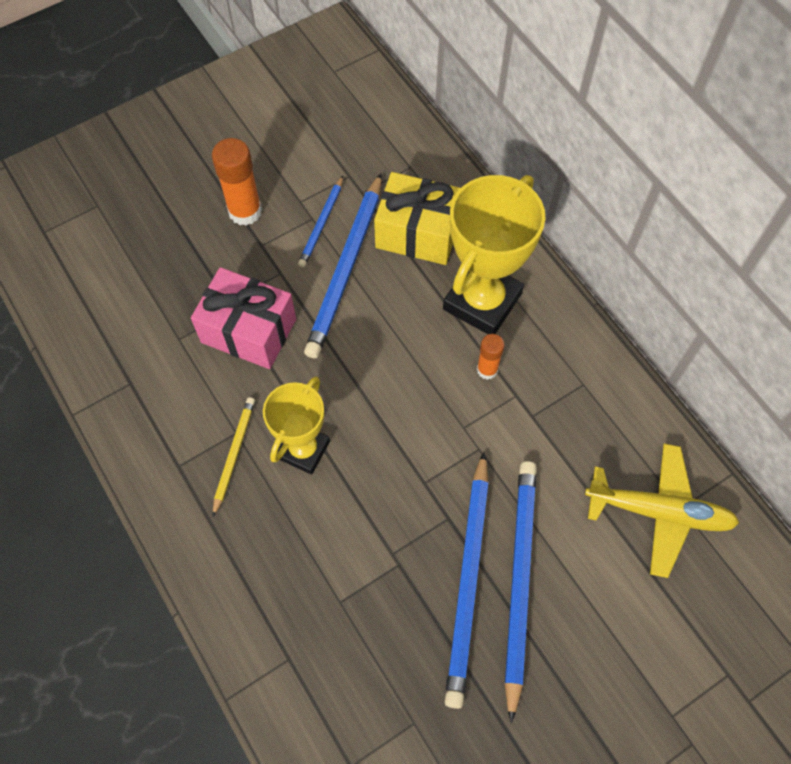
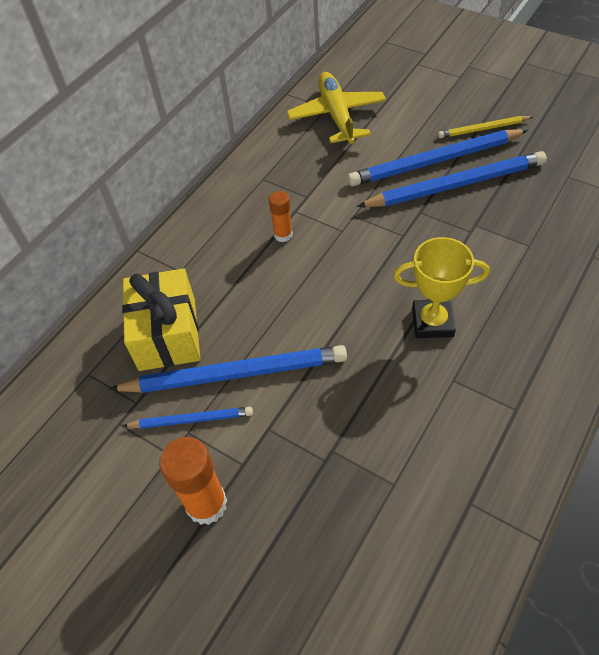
camera: 110 degrees left, 10 degrees down
(234, 454) = (473, 371): yellow pencil -> yellow pencil (483, 129)
(249, 331) = (347, 423): pink gift -> none
(482, 302) = (220, 261): yellow trophy -> none

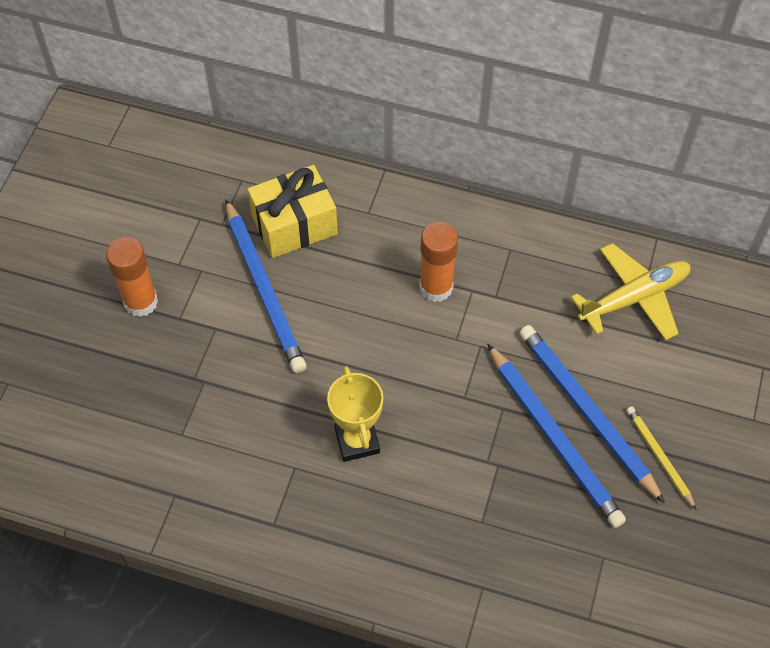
camera: 70 degrees right, 5 degrees up
(191, 419) = (213, 269): blue pencil -> none
(283, 235) = (436, 287): orange glue stick -> orange glue stick, size x1.71

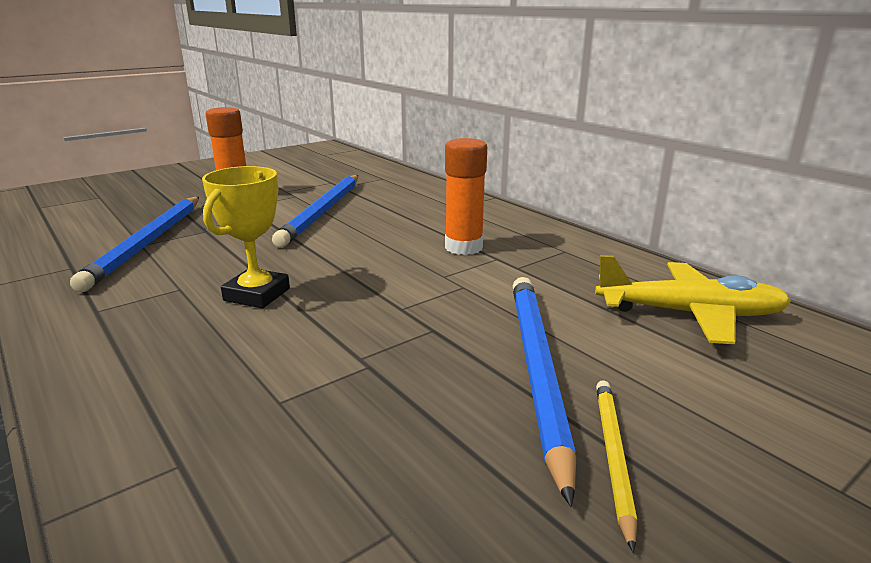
camera: 35 degrees right, 35 degrees down
(294, 225) = (390, 198): yellow gift -> none
(554, 438) = (467, 373): blue pencil -> blue pencil (148, 243)

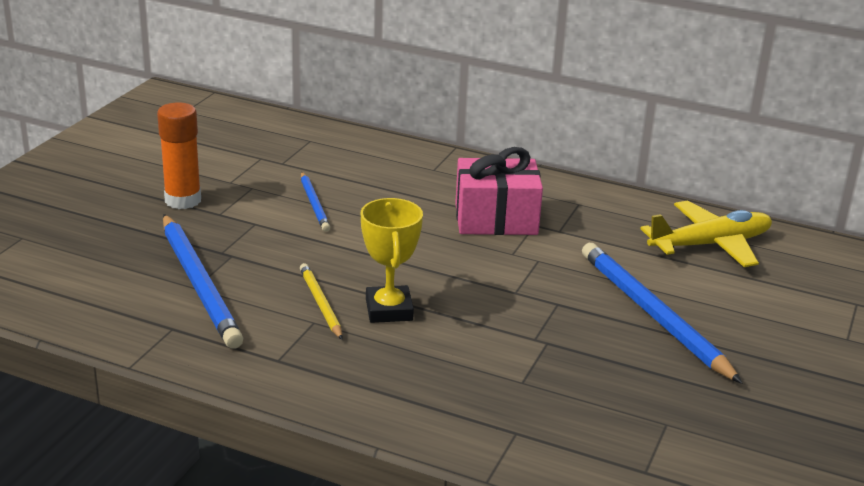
camera: 30 degrees left, 5 degrees up
(323, 212) = (314, 204): blue pencil -> blue pencil, size x0.53
(463, 247) = (496, 219): orange glue stick -> pink gift
(612, 456) = (736, 354): yellow pencil -> yellow pencil (320, 303)

